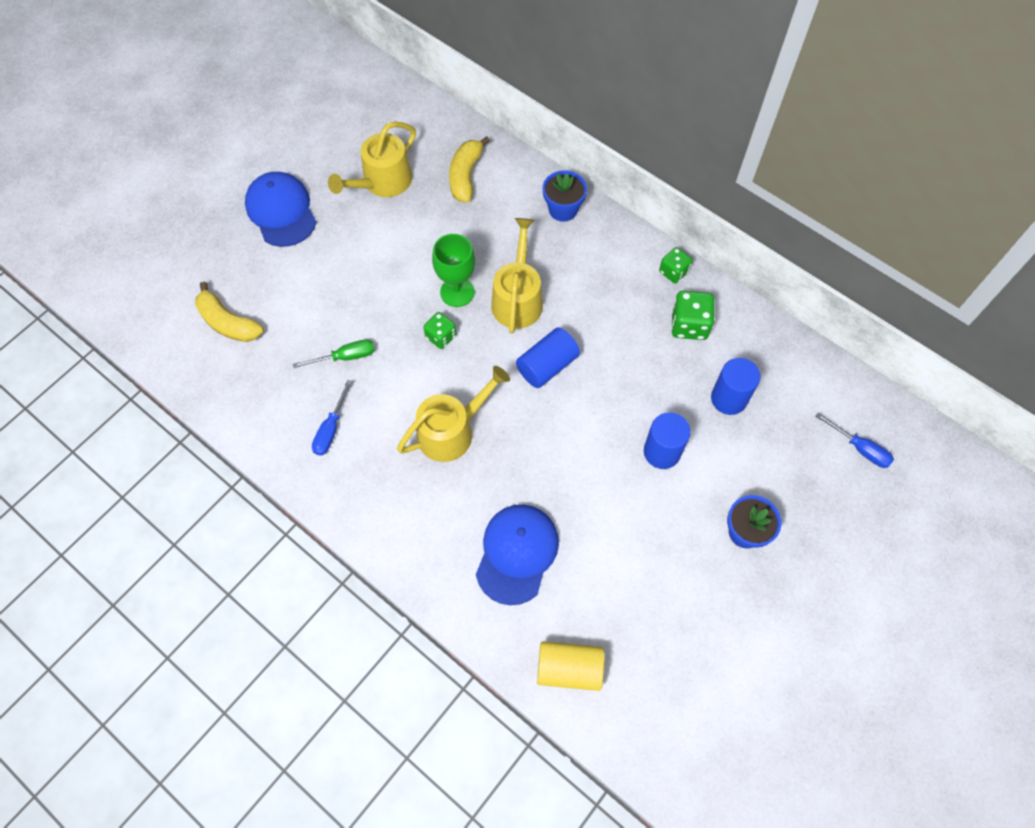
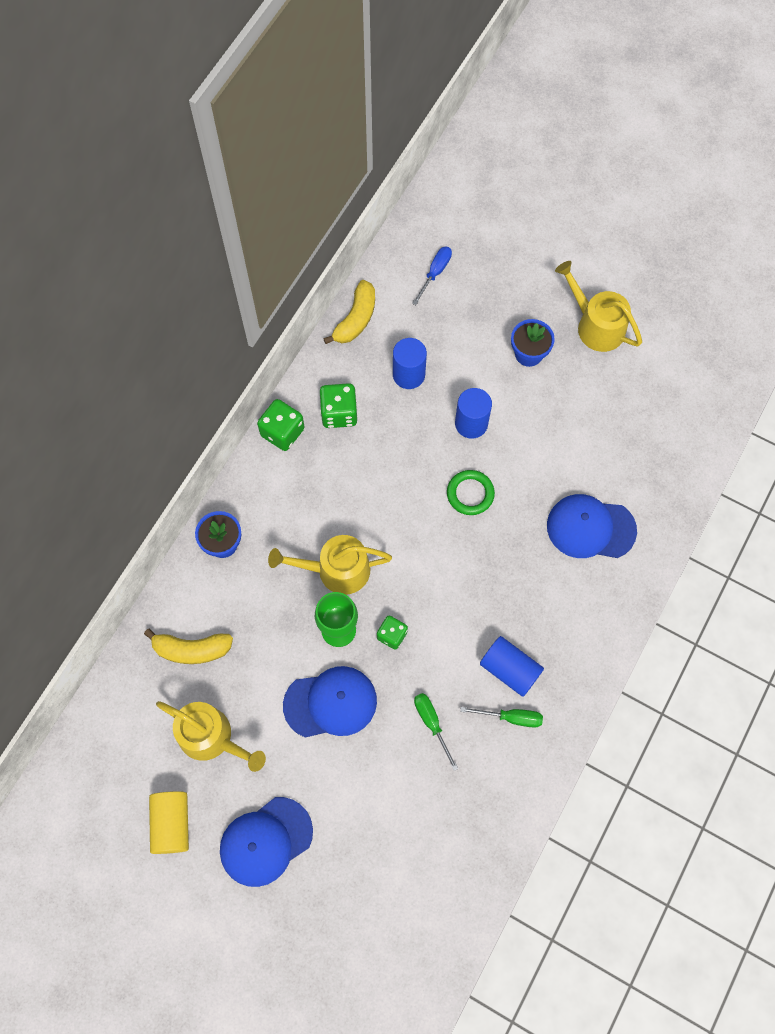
camera: 100 degrees left, 5 degrees up
(228, 323) = (415, 857): yellow banana -> yellow banana (356, 319)
(331, 429) = (511, 717): blue screwdriver -> green screwdriver
(388, 276) = (330, 703): none -> blue cap
(451, 431) = (489, 605): yellow watering can -> yellow watering can (596, 325)
(547, 366) = (405, 531): blue cylinder -> blue cylinder (509, 669)
(569, 669) = (674, 472): yellow cylinder -> yellow cylinder (172, 824)
(578, 435) = (470, 494): none -> green ring
(673, 272) = (282, 432): green dice -> green dice, size x1.52

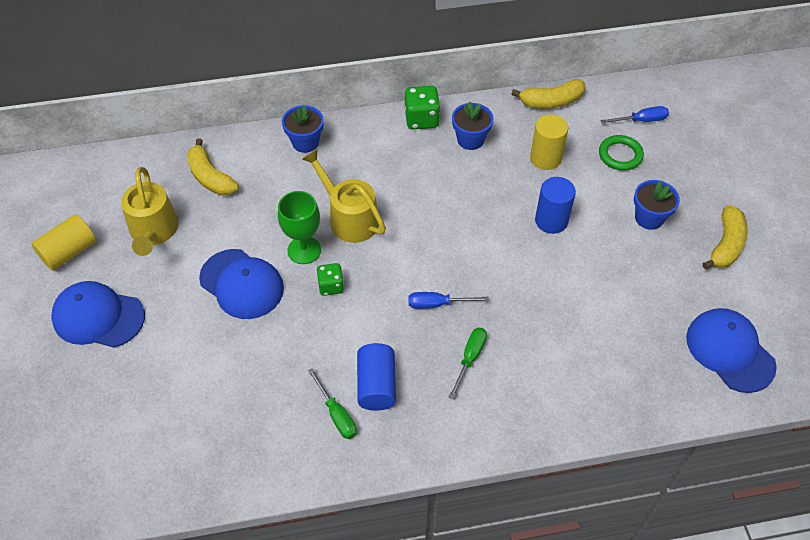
camera: 50 degrees right, 15 degrees down
(339, 413) = (470, 140): green dice -> blue flower pot
(408, 375) = (545, 158): blue cylinder -> yellow cylinder
(431, 723) = (282, 361): green screwdriver -> green screwdriver (470, 358)
(470, 494) = (494, 258): green ring -> green ring (620, 155)
(476, 569) = (437, 304): none -> blue screwdriver
(590, 528) = (554, 360): blue cap -> blue cap (729, 351)
(596, 325) = (726, 245): yellow watering can -> yellow banana

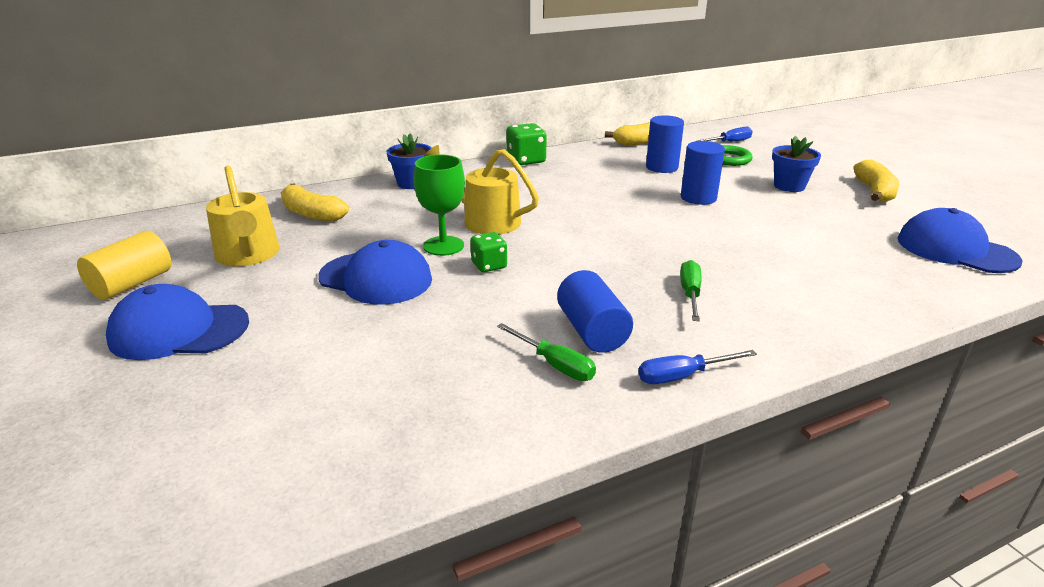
camera: 15 degrees left, 25 degrees down
(437, 304) = (622, 261): blue screwdriver -> blue screwdriver (683, 376)
(470, 140) = (582, 165): blue flower pot -> none
(545, 158) = (662, 167): yellow cylinder -> blue cylinder

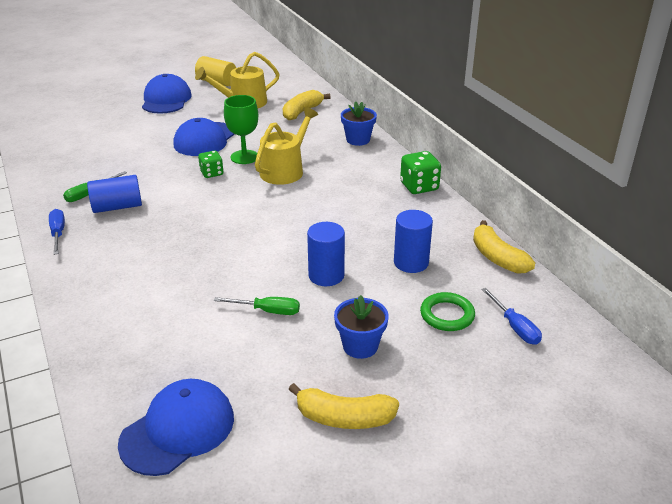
camera: 90 degrees right, 5 degrees up
(690, 294) = (148, 248): green screwdriver -> green screwdriver (267, 311)

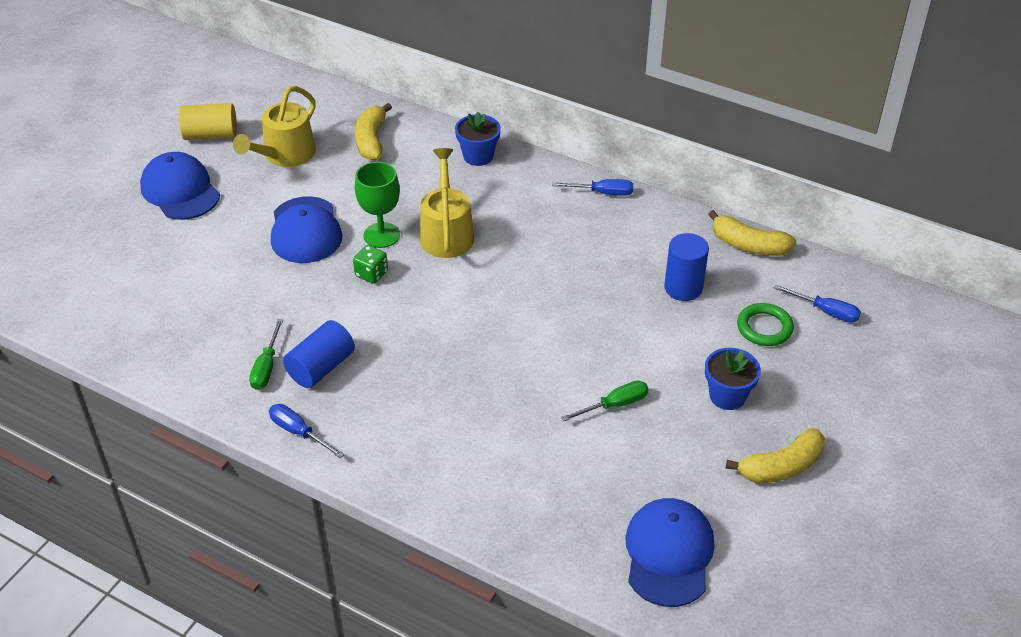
camera: 35 degrees left, 10 degrees up
(326, 275) = (625, 340): blue cylinder -> none
(419, 187) = (602, 193): green dice -> blue screwdriver

